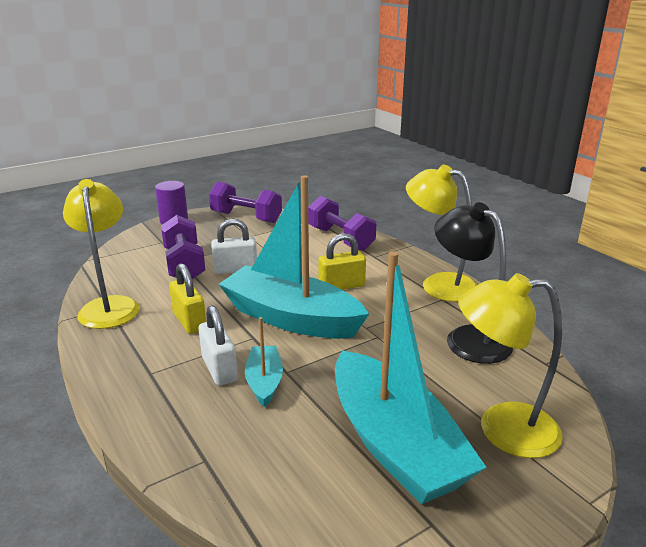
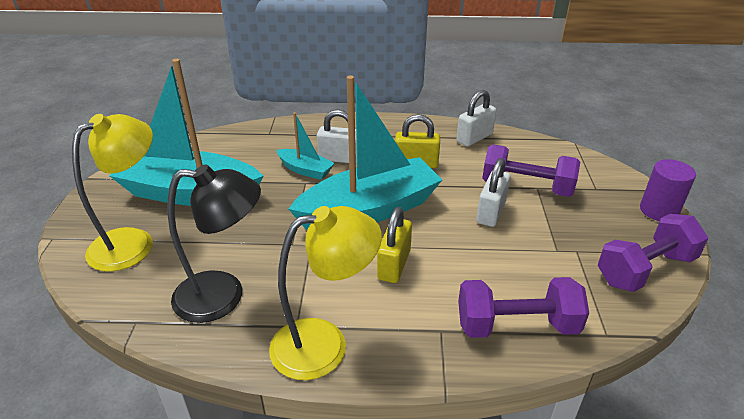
camera: 125 degrees right, 10 degrees up
(109, 306) = (474, 138): yellow lamp -> white padlock

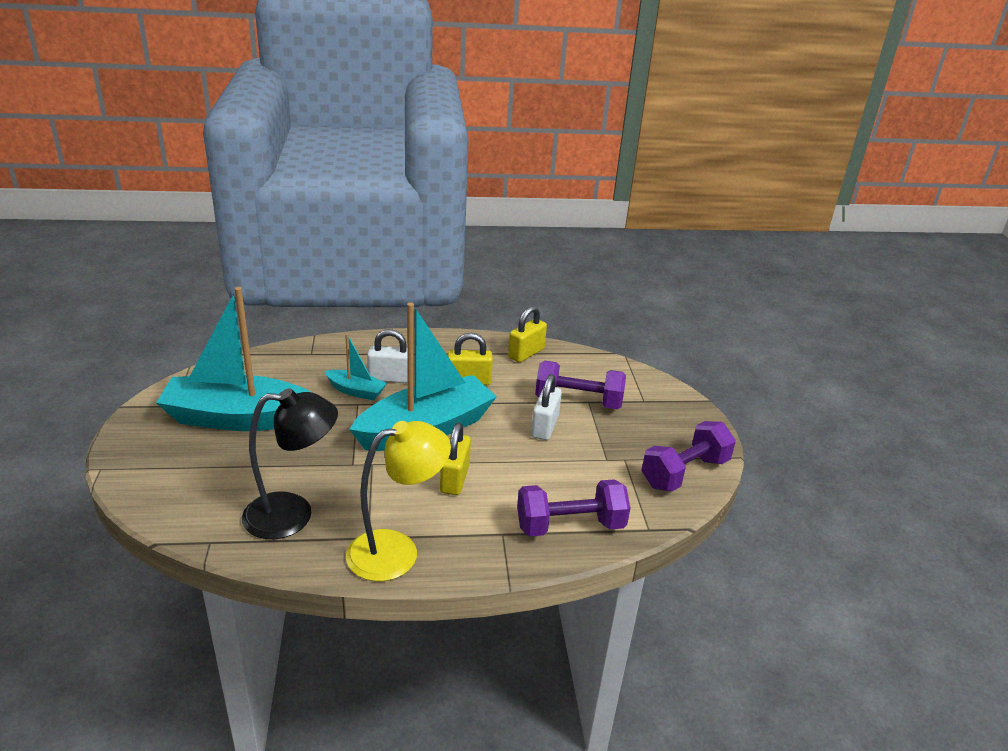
camera: 10 degrees left, 5 degrees down
(133, 242) = (189, 469): yellow lamp -> none
(474, 138) = (526, 353): white padlock -> yellow padlock
(659, 210) = (700, 419): purple cylinder -> none

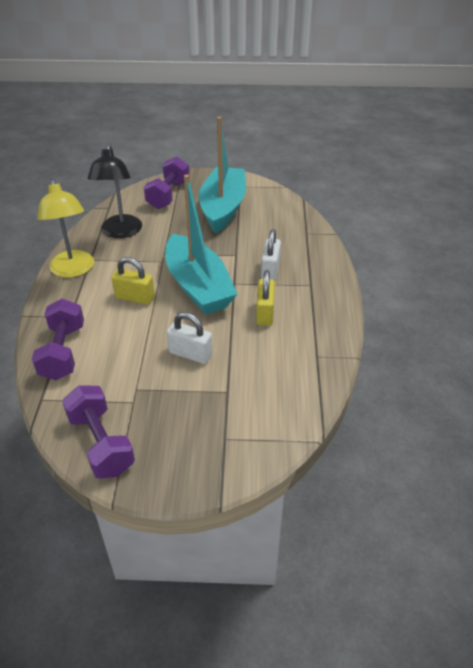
camera: 100 degrees right, 10 degrees up
(356, 391) = (252, 254): turquoise boat -> none
(526, 353) = (315, 356): yellow padlock -> none
(578, 401) = (227, 383): purple dumbbell -> purple dumbbell (168, 195)

